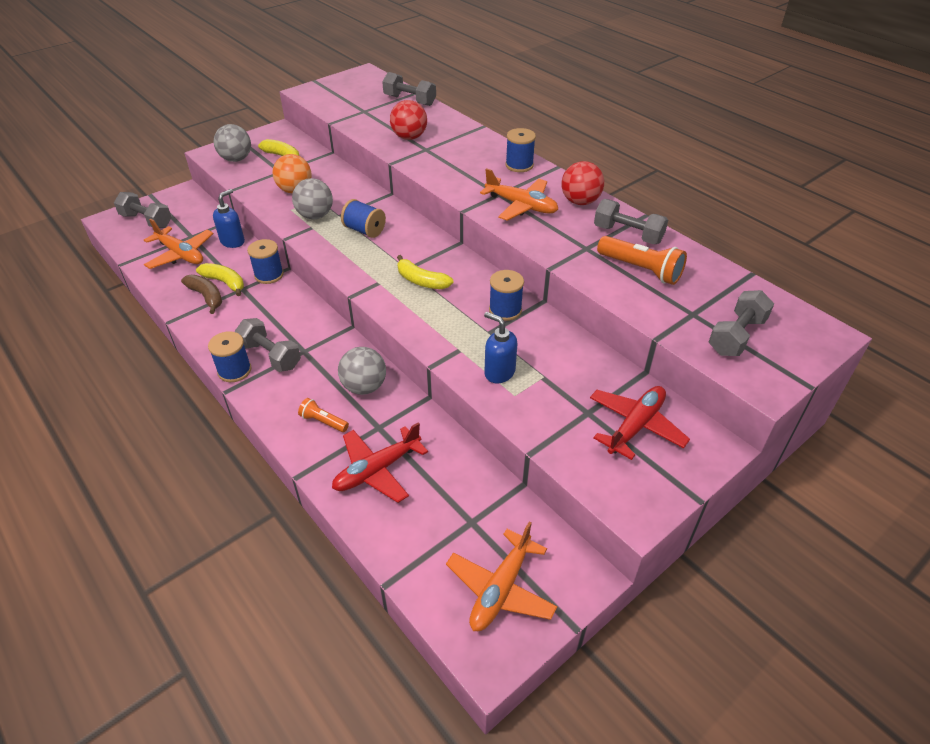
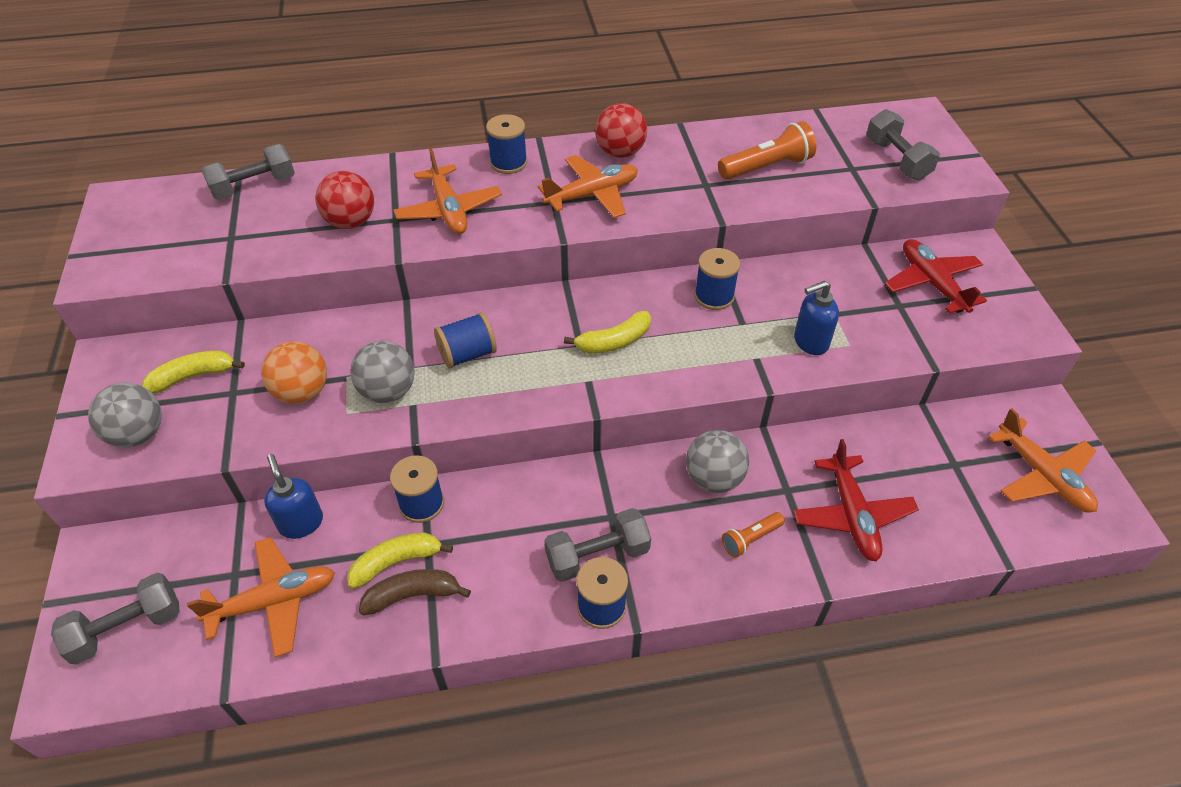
camera: 60 degrees left, 5 degrees up
(451, 162) = (449, 210): none -> orange plane
(627, 234) = (704, 149): grey dumbbell -> none

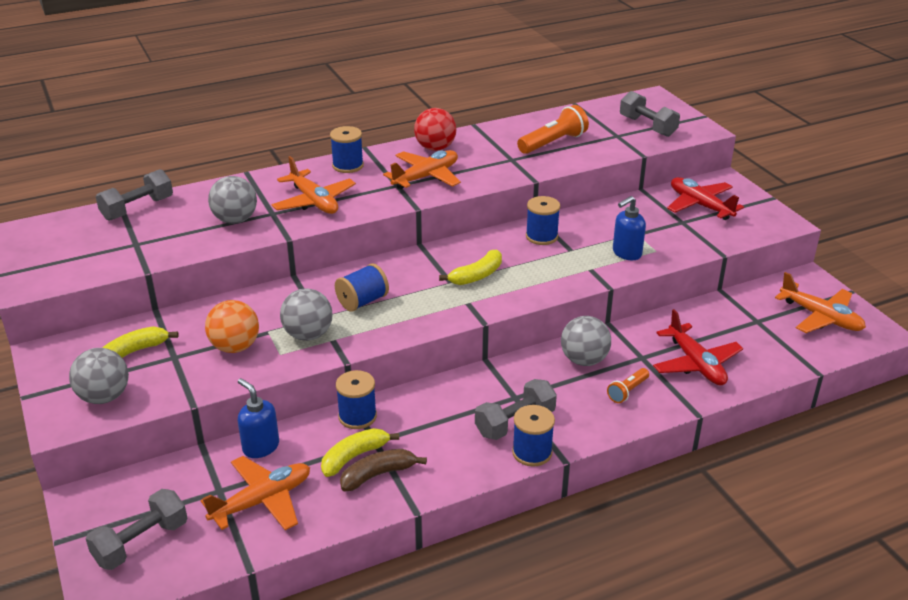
camera: 15 degrees left, 15 degrees down
(351, 222) = (235, 220): red ball -> grey ball

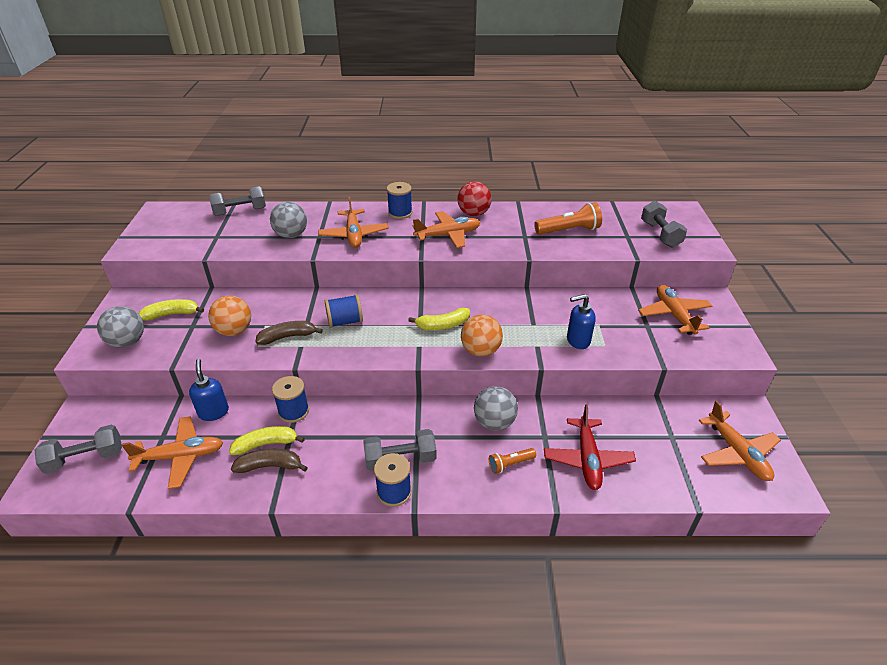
camera: 25 degrees right, 5 degrees up
(308, 335) = (287, 337): grey ball -> brown banana
(537, 289) = (480, 351): none -> orange ball
(541, 236) = (518, 306): blue spool -> none
(700, 205) = (674, 315): red plane -> orange plane

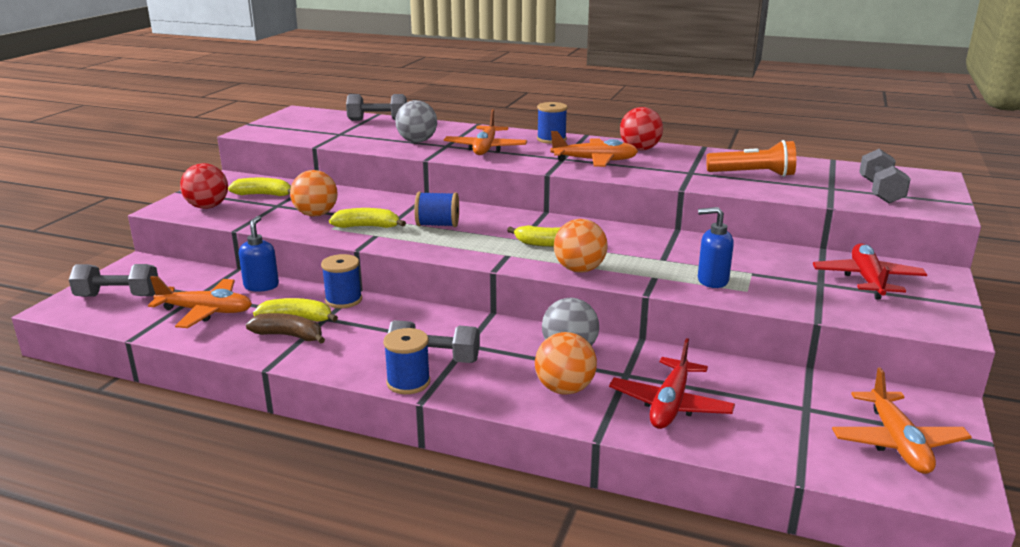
camera: 20 degrees right, 15 degrees down
(127, 342) = (207, 207): grey ball -> red ball
(287, 337) = (367, 226): brown banana -> yellow banana
(510, 464) = (564, 389): orange flashlight -> orange ball
(674, 315) = (867, 280): orange plane -> red plane

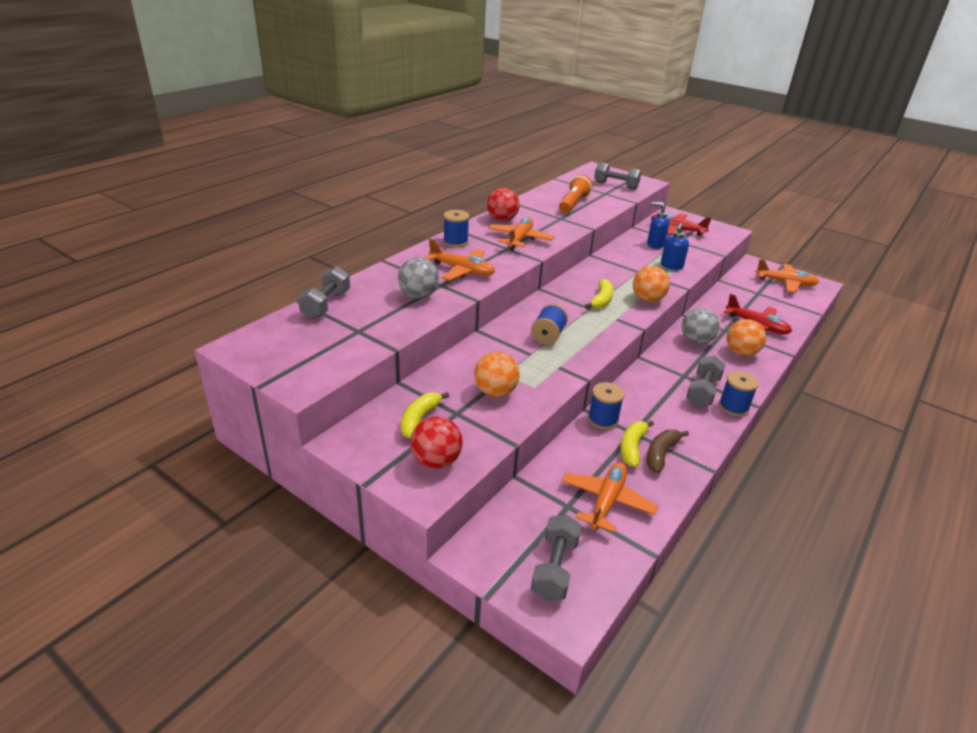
camera: 75 degrees left, 10 degrees up
(261, 286) = (561, 463): blue soap dispenser -> blue soap dispenser (655, 244)
(367, 226) = (538, 368): yellow banana -> none

